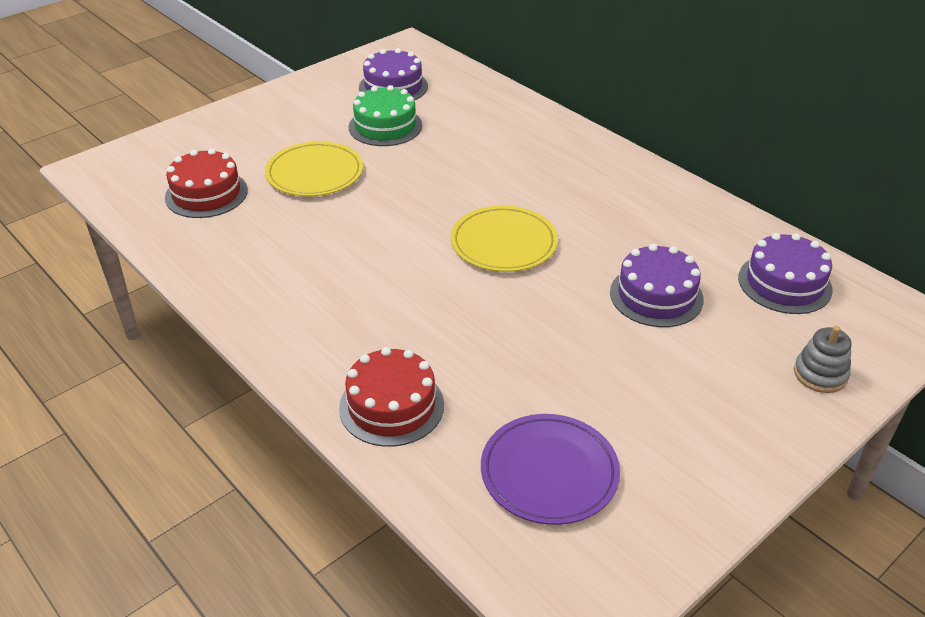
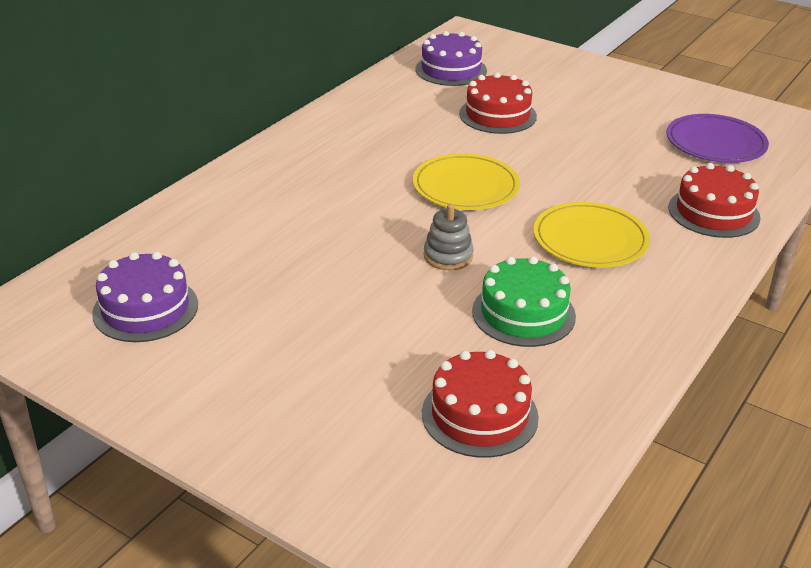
camera: 105 degrees left, 5 degrees down
(315, 173) = (392, 330): yellow plate -> yellow plate (590, 239)
(385, 126) = (259, 296): green cake -> green cake (523, 313)
(656, 296) = (497, 115): purple cake -> red cake
(820, 374) = (544, 61): grey stacking toy -> grey stacking toy (448, 256)

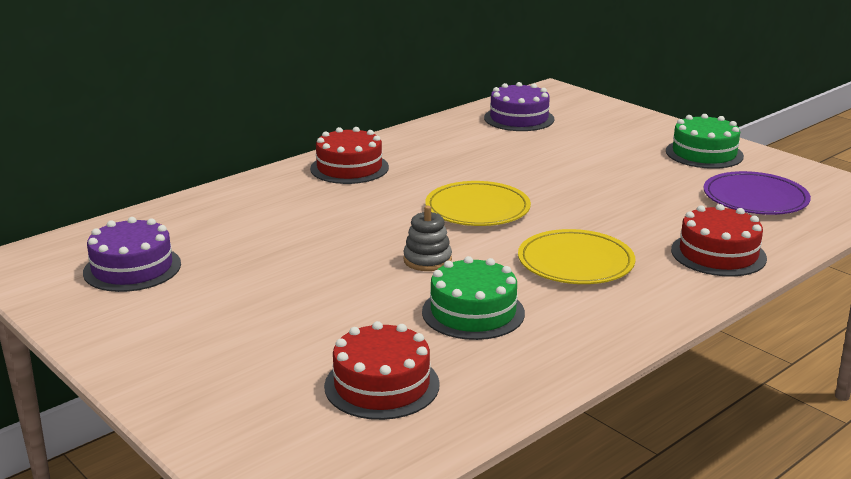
camera: 15 degrees right, 10 degrees down
(497, 115) = (543, 157): red cake -> red cake (349, 168)
(645, 95) = (704, 153): none -> green cake

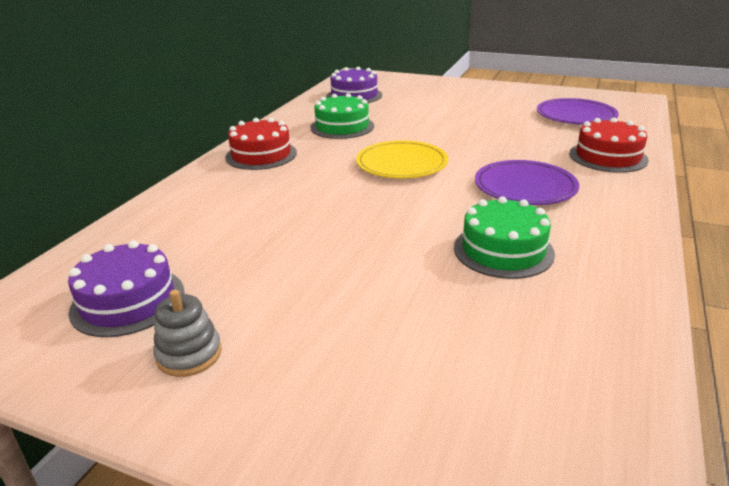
camera: 25 degrees left, 5 degrees up
(382, 385) = (515, 350): red cake -> none
(427, 260) = (411, 214): grey stacking toy -> grey stacking toy (189, 354)
(575, 262) = (525, 187): yellow plate -> purple plate
(704, 153) = (505, 95): green cake -> green cake (342, 127)

